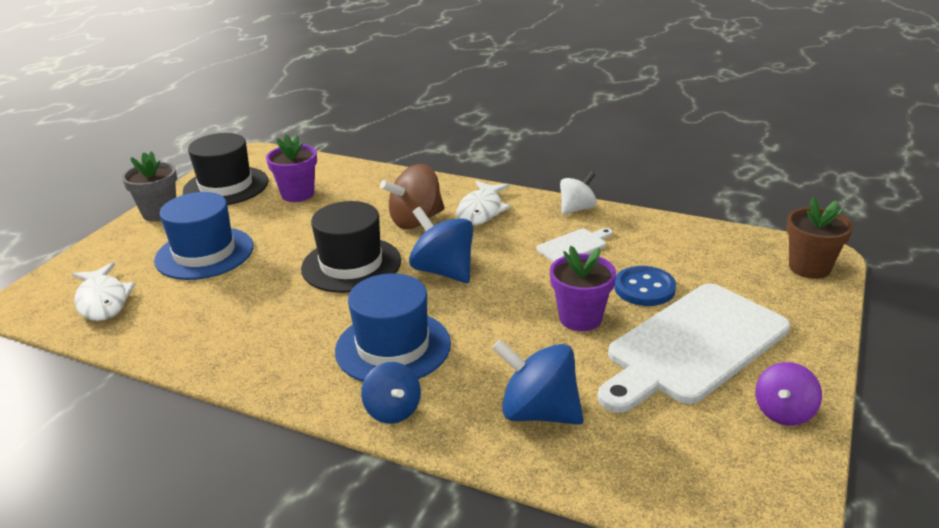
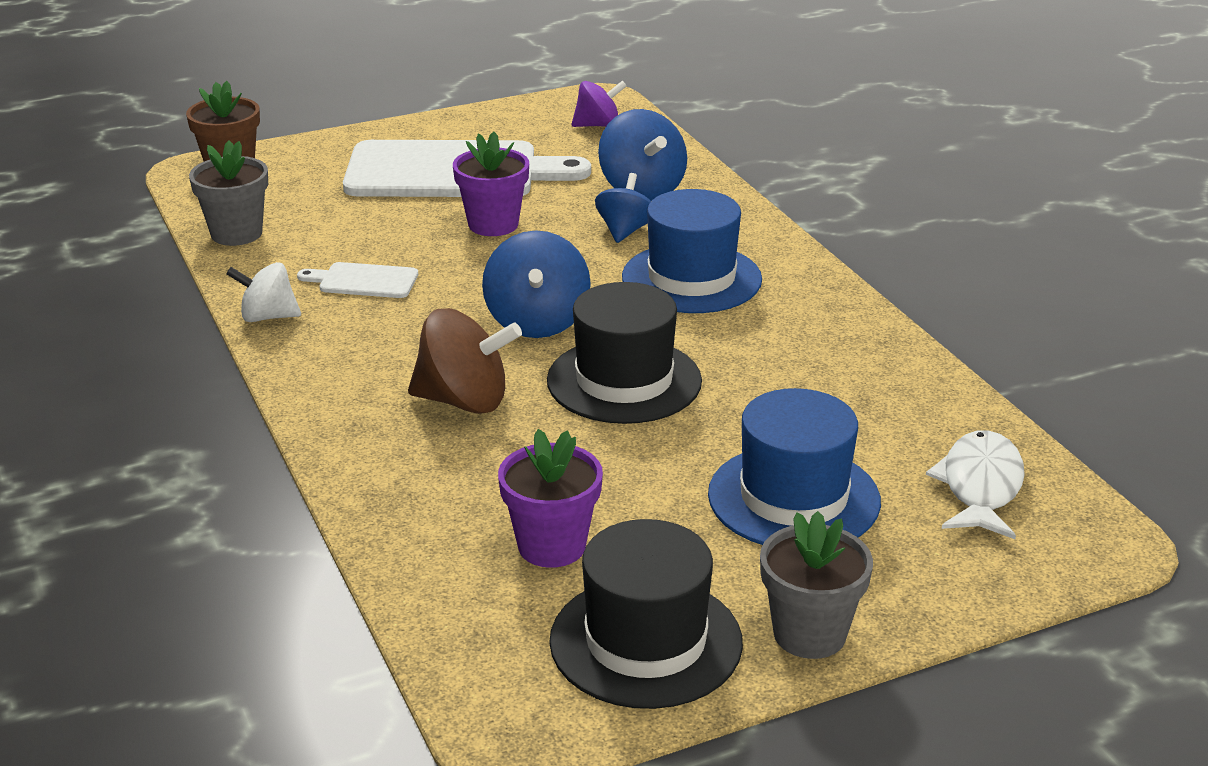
camera: 140 degrees left, 0 degrees up
(393, 411) = (752, 237): blue spinning top -> blue spinning top (625, 231)
(481, 210) = (367, 373): white fish -> none
(644, 288) = (392, 218): blue button -> none
(695, 235) = (236, 233): none -> grey flower pot
(784, 412) = (481, 123): purple spinning top -> purple spinning top (598, 125)

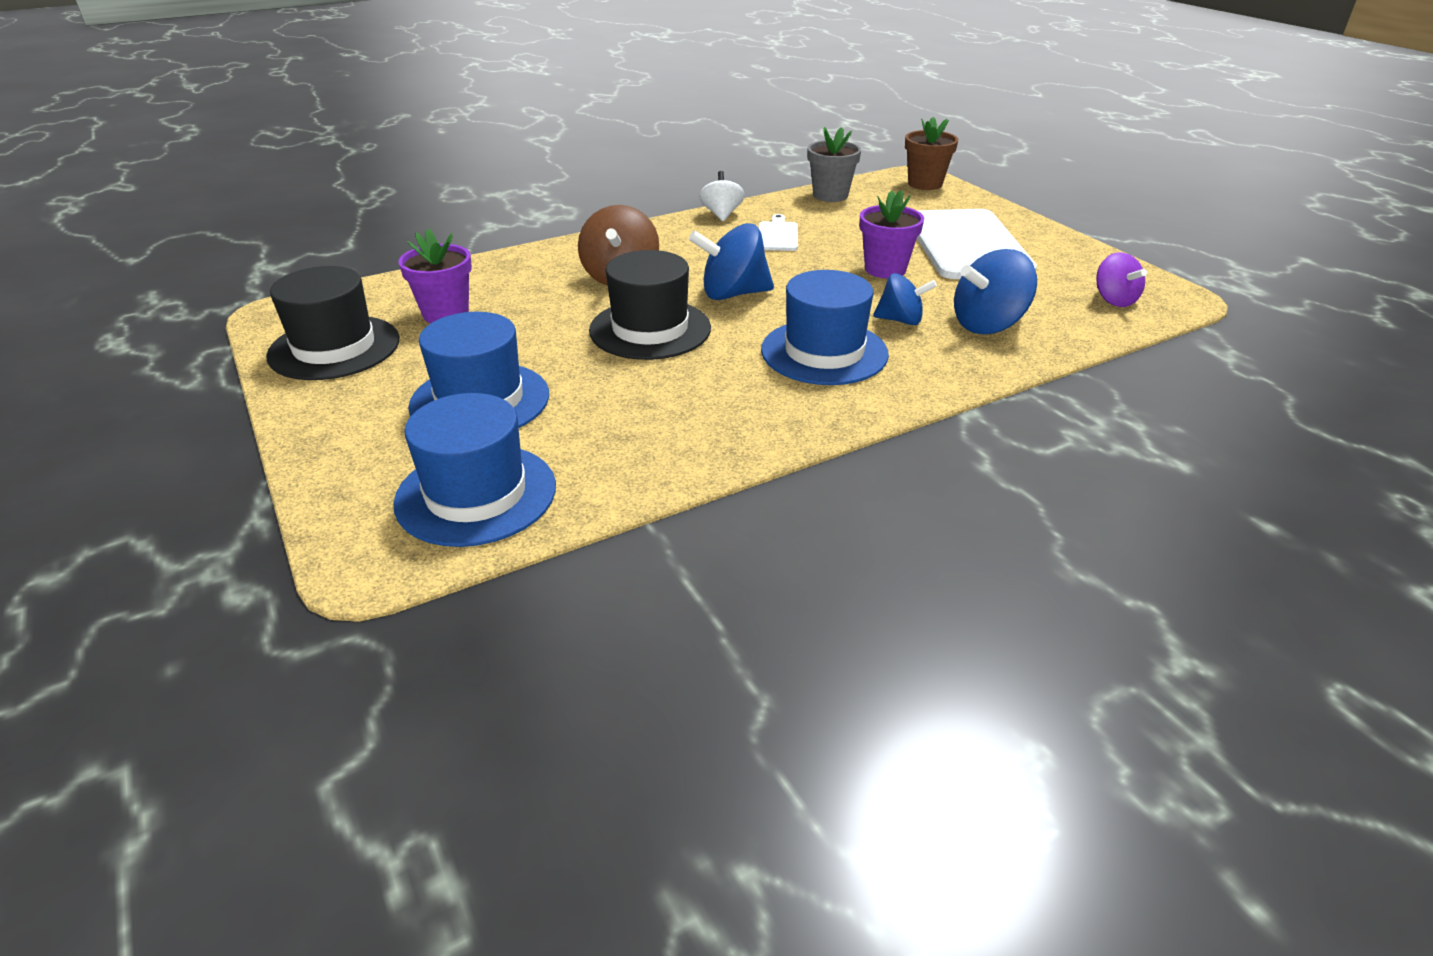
camera: 85 degrees right, 5 degrees up
(809, 634) = (313, 406): grey flower pot -> none
(980, 487) = (476, 494): white fish -> blue hat

